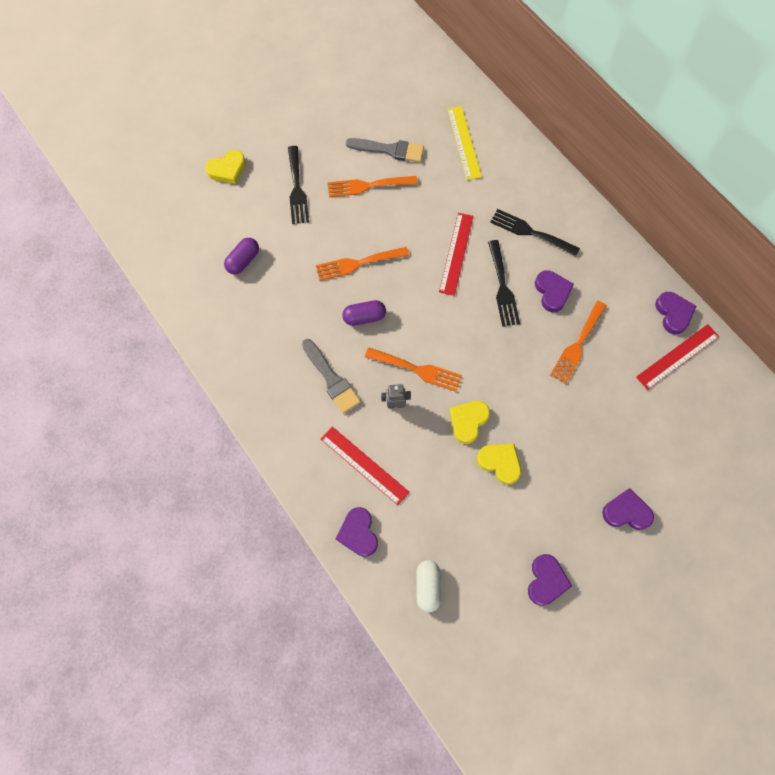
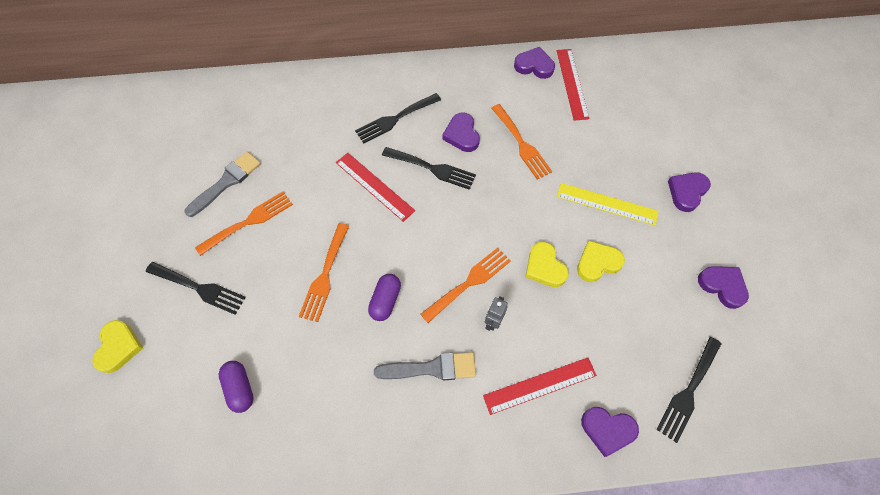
camera: 60 degrees left, 5 degrees down
(367, 186) = (249, 221): orange fork -> orange fork turned 150 degrees counterclockwise
(427, 586) = (688, 392): white capsule -> black fork
(464, 142) = (269, 119): yellow ruler -> yellow ruler (607, 204)
(552, 292) = (462, 135): purple heart -> purple heart turned 120 degrees counterclockwise

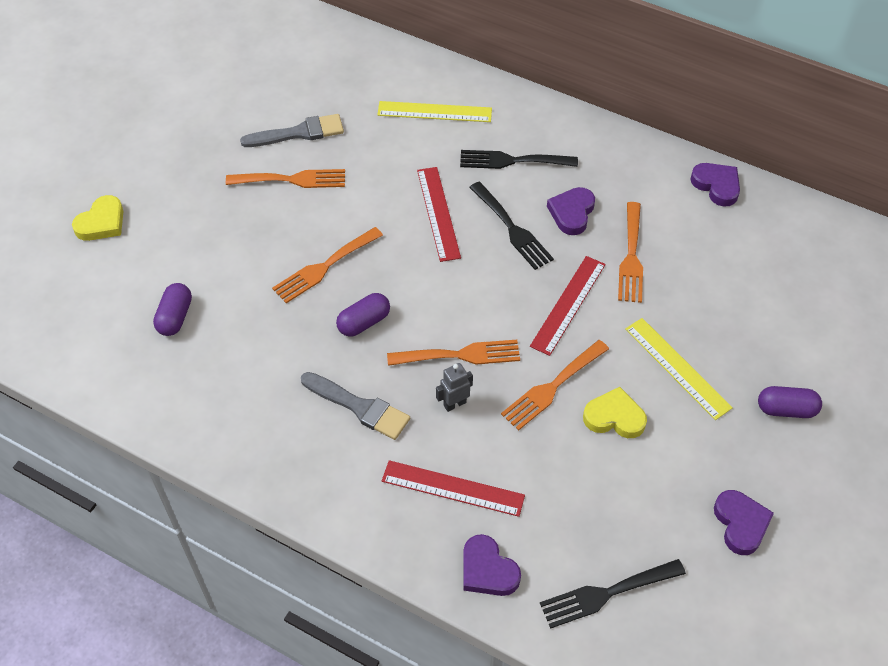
camera: 35 degrees right, 10 degrees down
(199, 288) = (204, 213): black fork -> none
(315, 112) = (434, 111): none -> yellow ruler
(544, 267) = (552, 387): yellow heart -> orange fork
(572, 83) = (746, 226): red ruler -> red ruler (568, 304)
(687, 192) = (786, 409): purple heart -> purple capsule

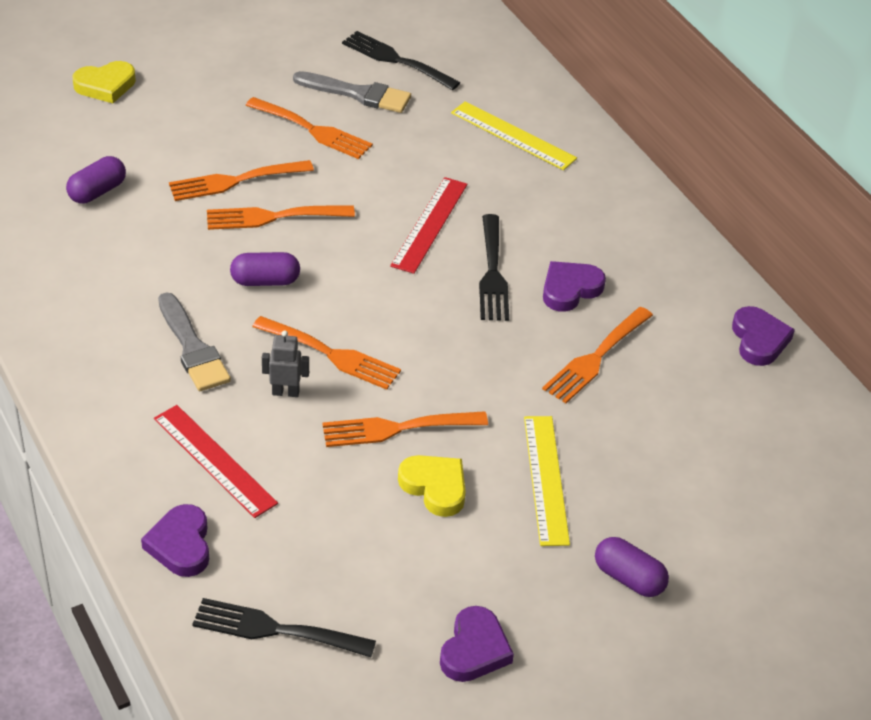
camera: 30 degrees right, 10 degrees down
(271, 252) = (234, 181): none -> orange fork
(512, 161) = (552, 214): black fork -> black fork (396, 60)
(568, 304) = (485, 366): red ruler -> none

